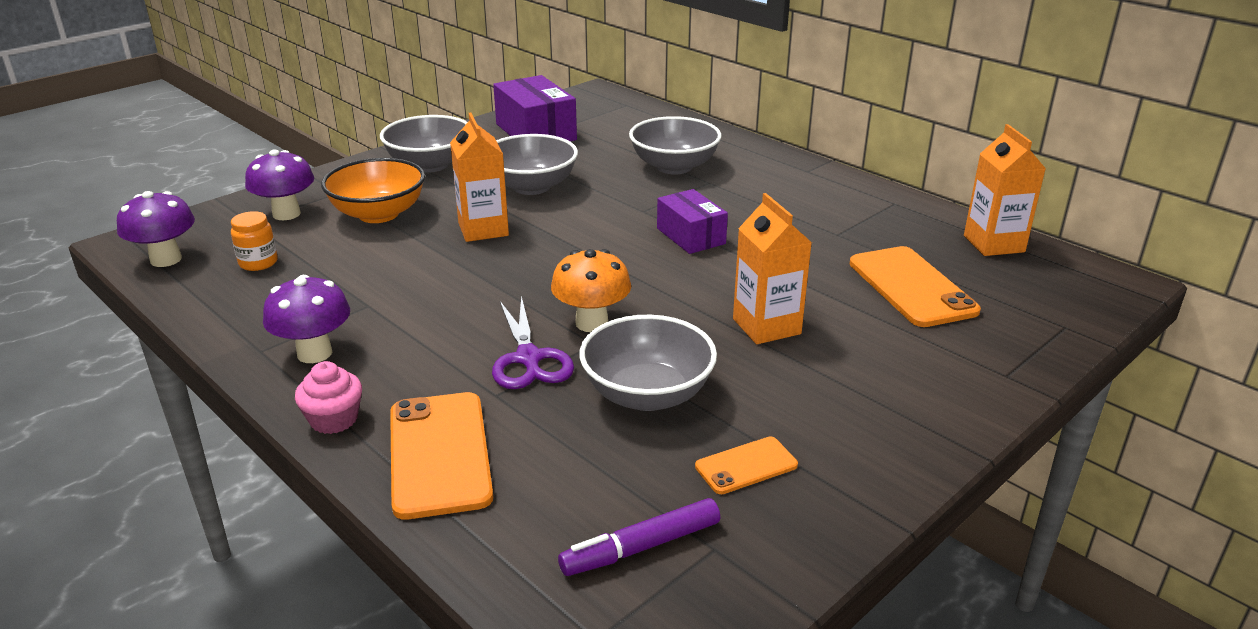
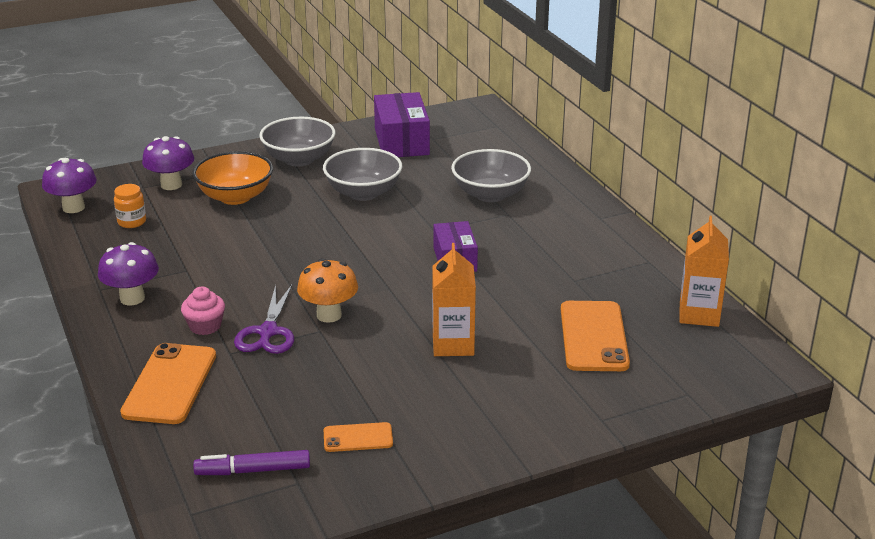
camera: 20 degrees right, 0 degrees up
(334, 419) = (119, 347): pink cupcake -> pink cupcake (205, 326)
(483, 229) = (302, 224): orange carton -> none
(647, 394) = (329, 375): grey bowl -> none

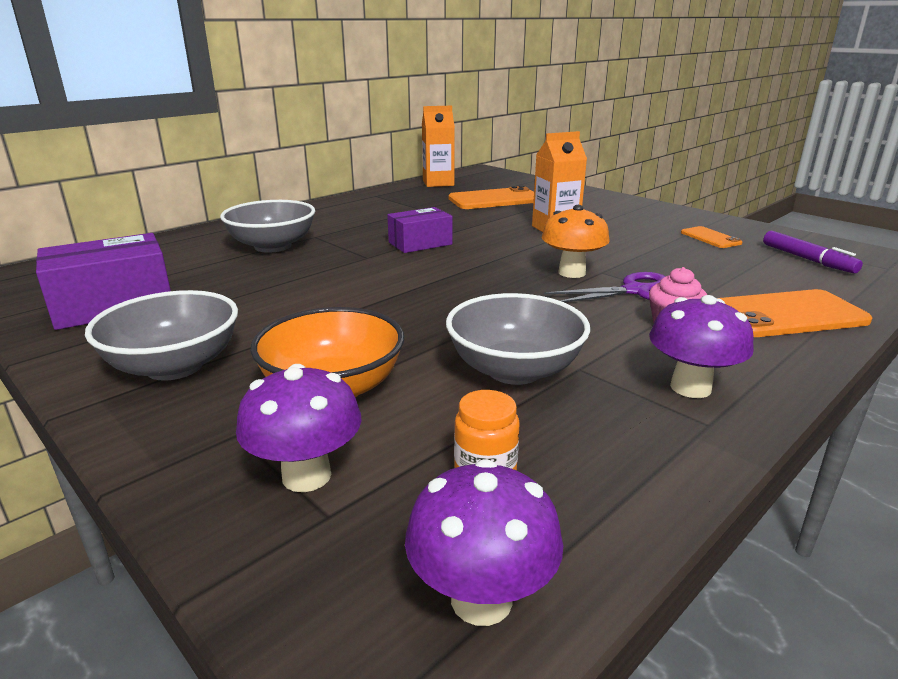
camera: 110 degrees left, 5 degrees down
(363, 193) = (288, 302): grey bowl -> grey bowl (514, 370)

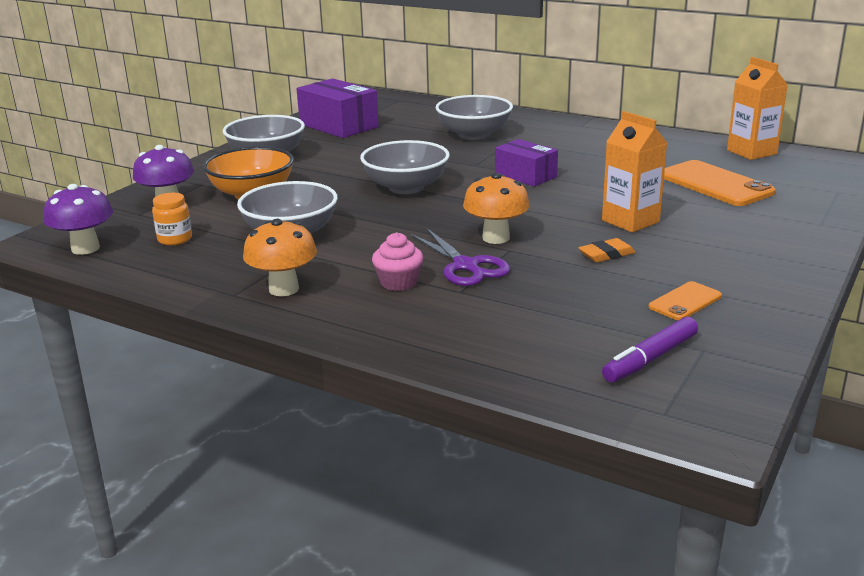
camera: 75 degrees right, 0 degrees up
(403, 292) = (406, 187): none -> grey bowl
(621, 244) = (606, 255): none -> orange eraser
(690, 387) = (284, 289): purple mushroom -> orange mushroom
(786, 315) = (448, 333): orange phone -> none

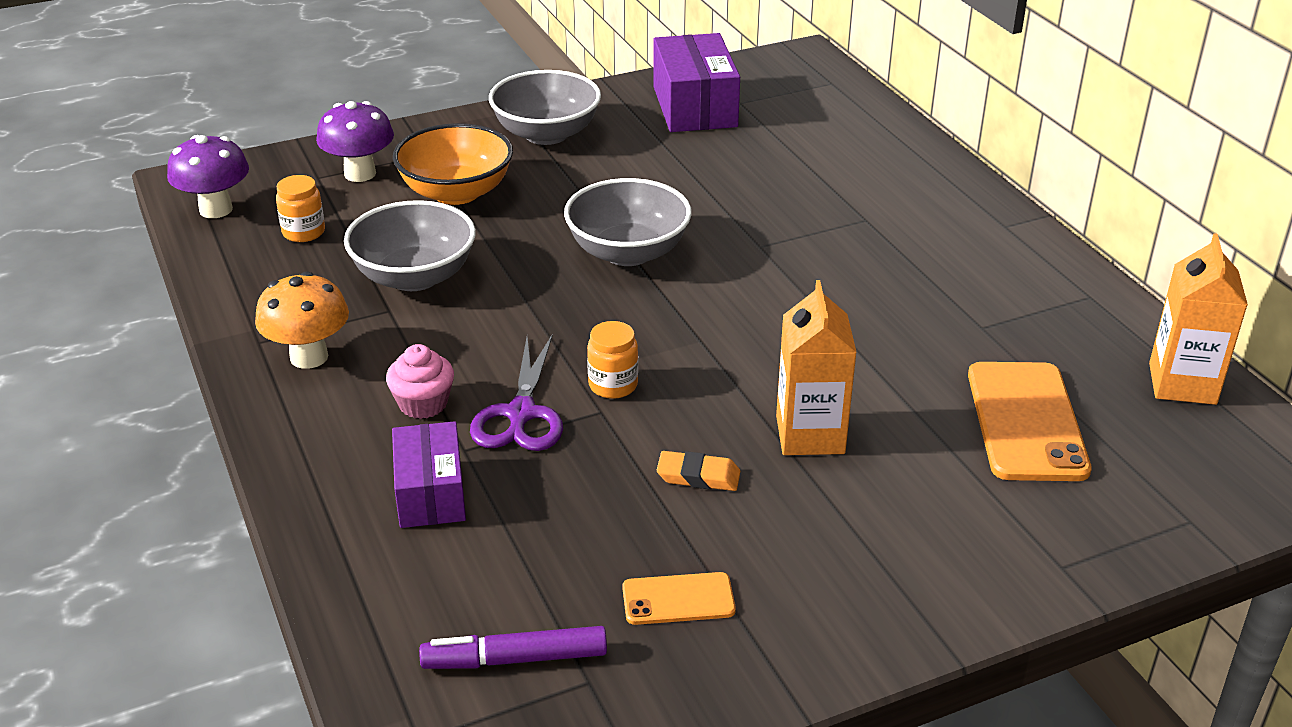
camera: 35 degrees right, 10 degrees up
(474, 135) = (835, 188): grey bowl -> none
(496, 238) = (613, 385): orange mushroom -> orange jar
(525, 175) = (795, 293): purple box -> purple box (430, 493)

